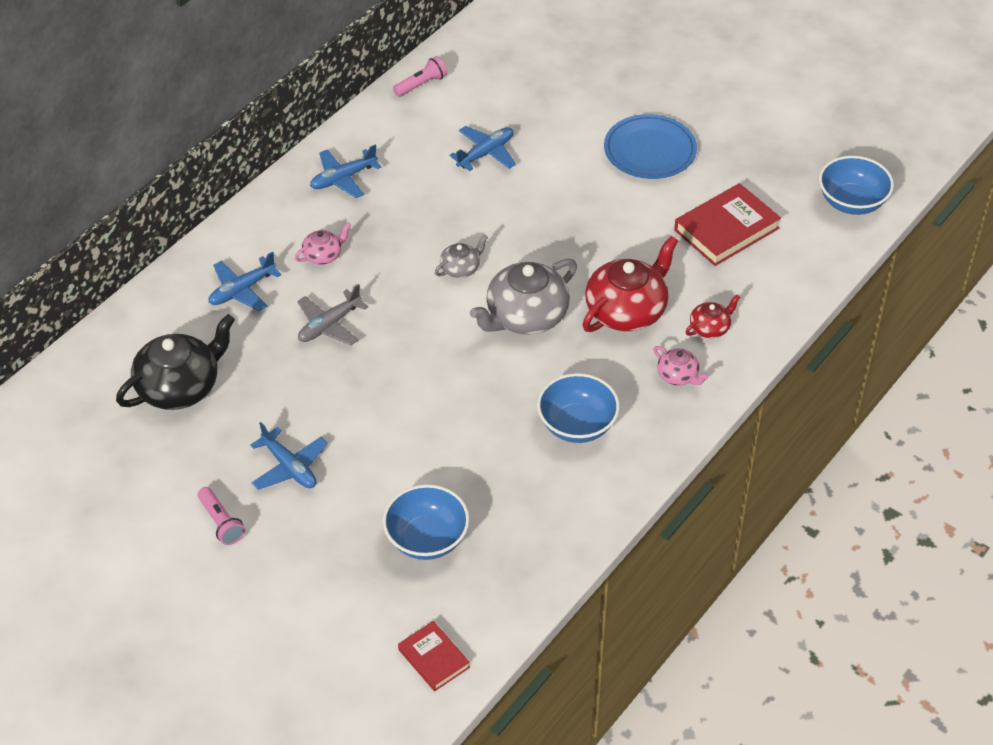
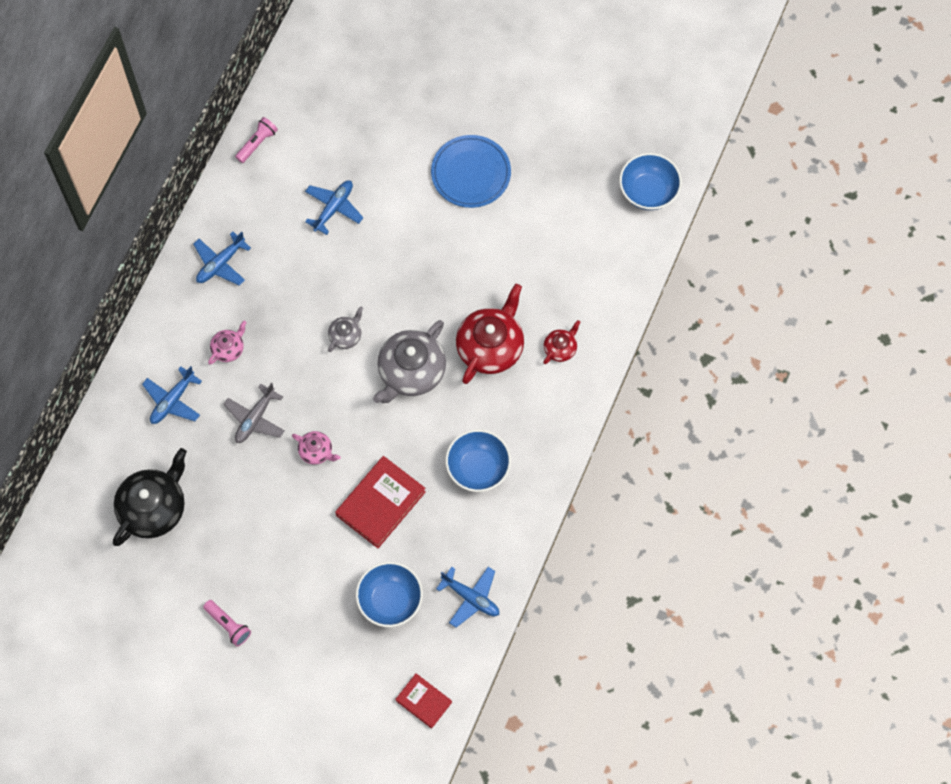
camera: 15 degrees left, 20 degrees up
(289, 467) = (265, 562): blue plane -> blue plane (471, 598)
(678, 375) = (545, 401): pink teapot -> pink teapot (316, 451)
(726, 229) = (552, 244): red book -> red book (380, 503)

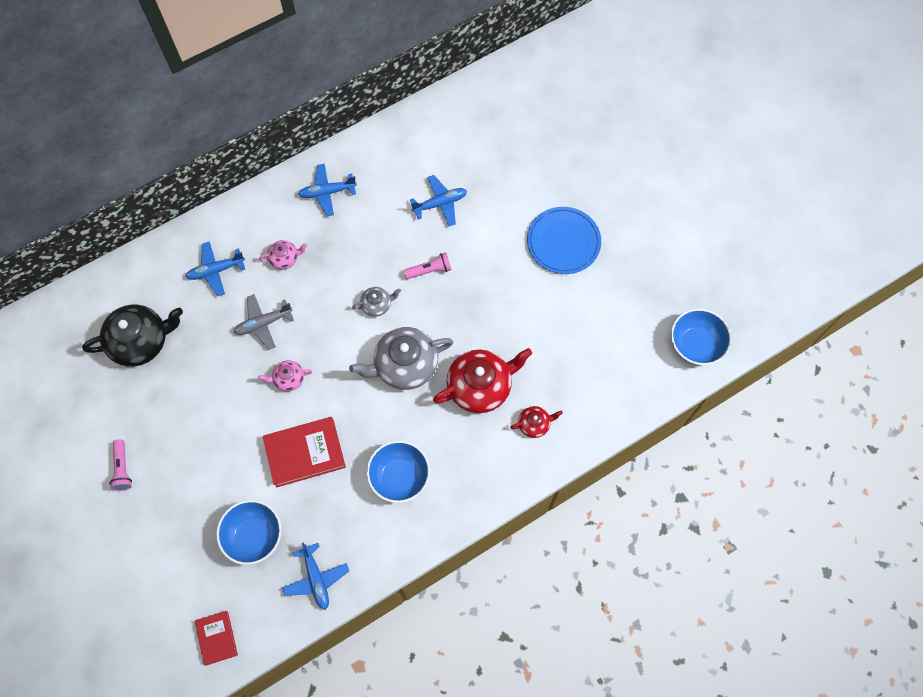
camera: 35 degrees right, 0 degrees up
(257, 143) = (420, 122): pink flashlight -> pink flashlight (429, 270)
(316, 451) = (288, 379): pink teapot -> pink teapot turned 105 degrees clockwise

